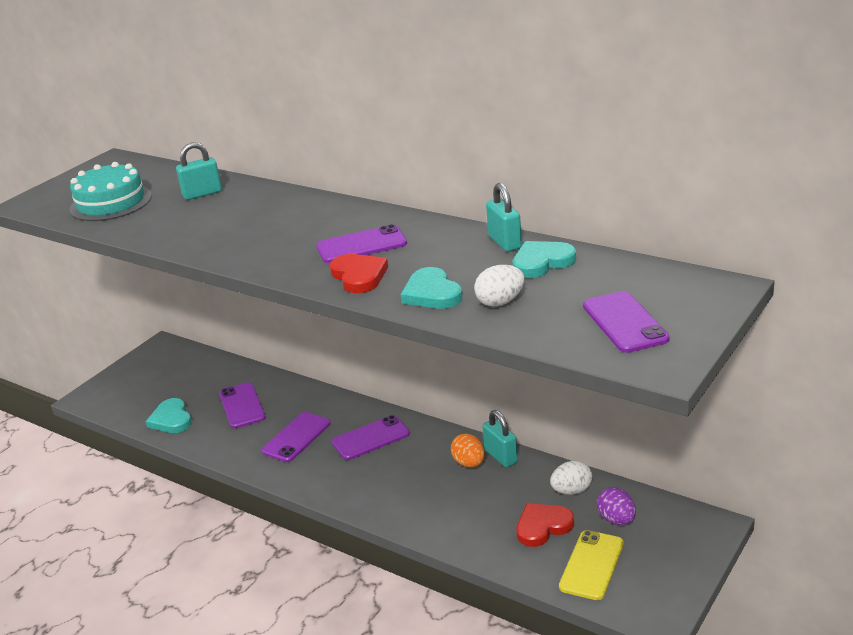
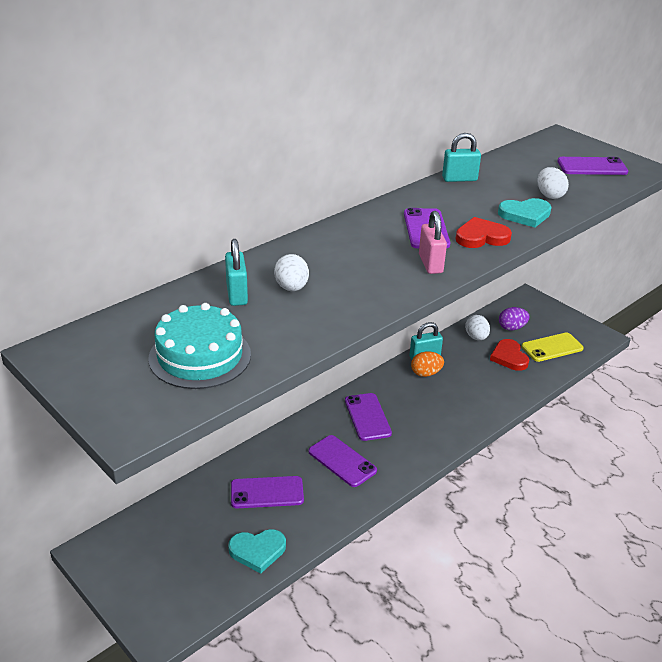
camera: 80 degrees left, 5 degrees up
(219, 210) = (291, 288): none -> white egg
(286, 259) = (430, 264): none -> pink padlock
(542, 262) = (498, 173): turquoise heart -> none
(592, 565) = (552, 347): yellow phone -> yellow phone turned 60 degrees counterclockwise

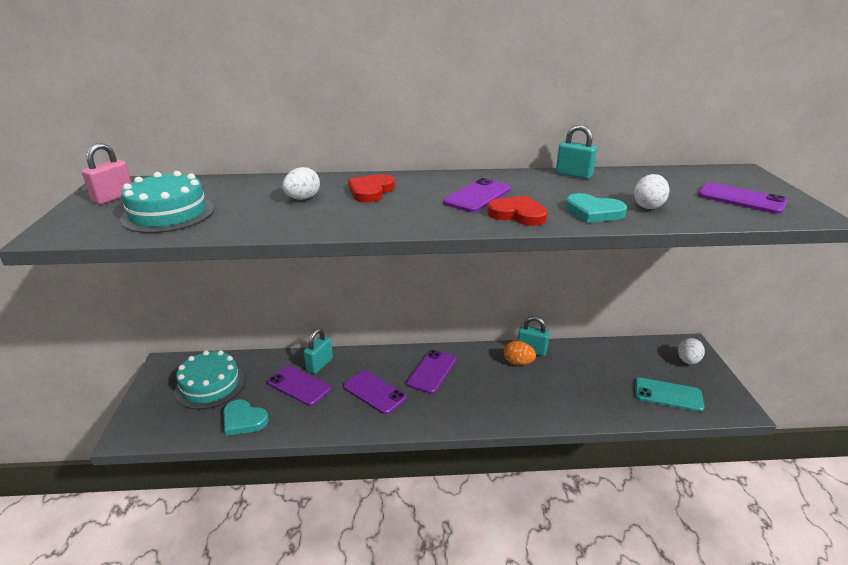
camera: 40 degrees right, 5 degrees down
(176, 542) = (210, 385): none -> turquoise cake
(237, 294) = (262, 191): turquoise padlock -> turquoise padlock (319, 365)
(342, 461) = (374, 392): purple phone -> purple phone turned 45 degrees counterclockwise
(430, 264) = (435, 217): pink padlock -> pink padlock (113, 197)
(476, 337) = (598, 355): white egg -> white egg (688, 361)
(509, 357) = (612, 383): red heart -> red heart (371, 191)
(512, 328) = (643, 362): purple egg -> none
(552, 347) = (668, 395): yellow phone -> turquoise phone

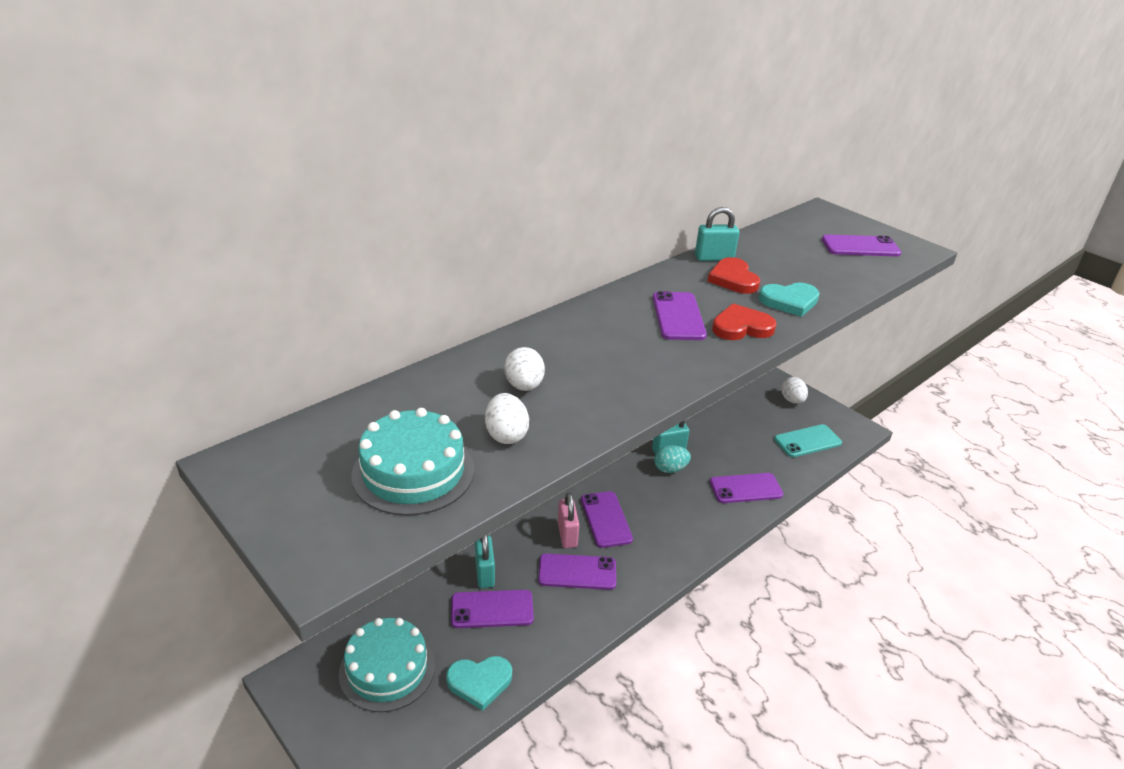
camera: 40 degrees left, 5 degrees up
(113, 197) = (289, 481): pink padlock -> pink padlock (567, 535)
(371, 191) = (574, 347): red heart -> red heart (733, 279)
(518, 362) = (670, 469): orange egg -> turquoise egg
(566, 402) = (745, 488): none -> purple phone
(648, 206) = (815, 279): white egg -> white egg (506, 435)

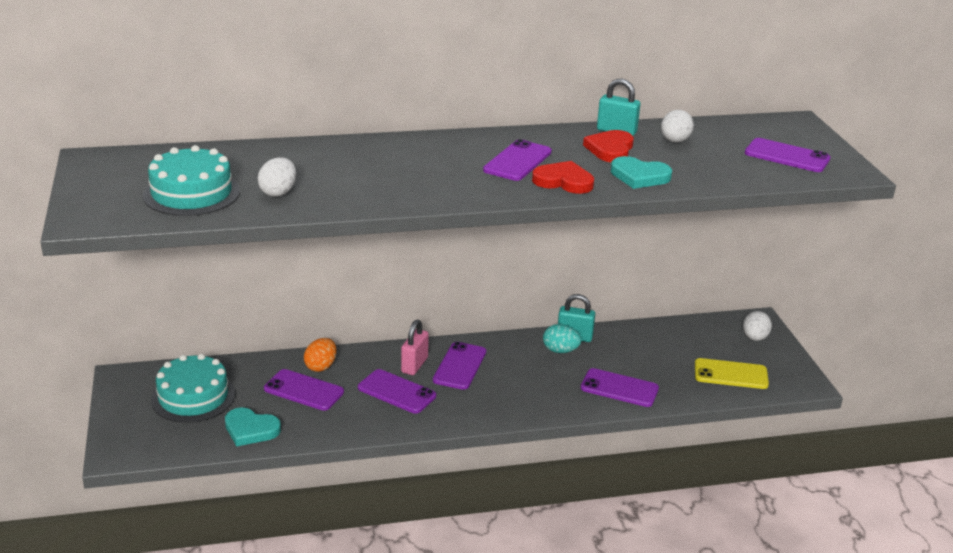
camera: 30 degrees right, 5 degrees down
(485, 573) = (321, 366): turquoise padlock -> orange egg
(524, 386) = (329, 170): white egg -> white egg (674, 141)
(807, 441) = (731, 374): turquoise phone -> yellow phone

